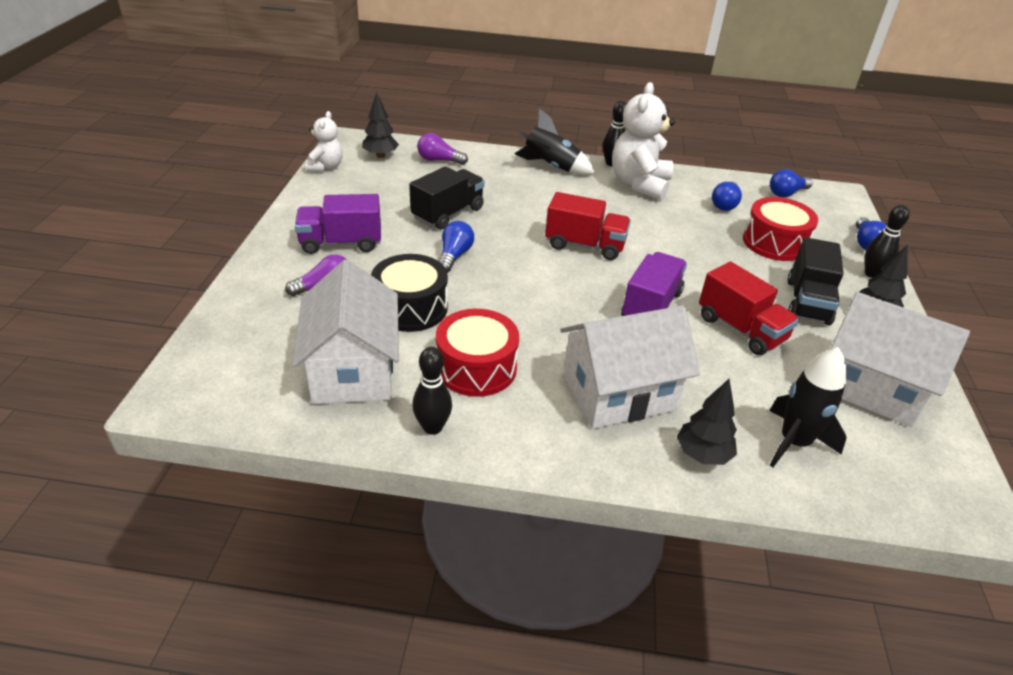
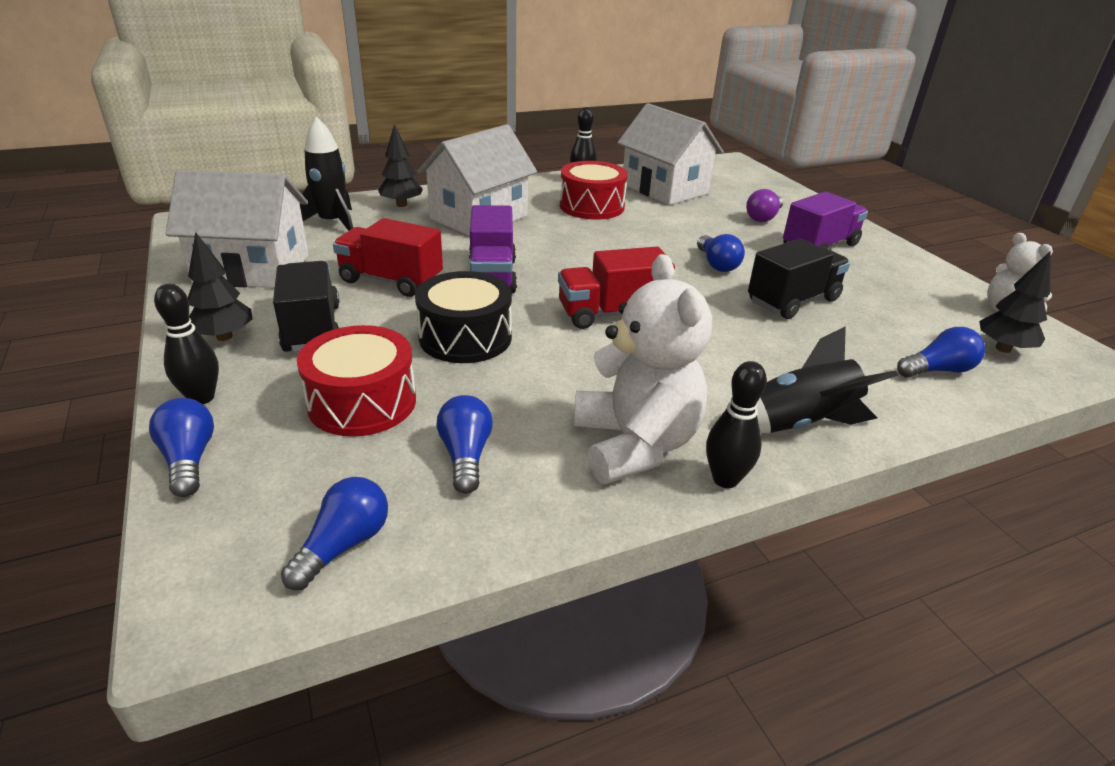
camera: 150 degrees right, 5 degrees down
(410, 308) = (686, 223): black drum -> black drum (465, 337)
(439, 160) = (938, 370): purple light bulb -> blue light bulb
(448, 213) = (792, 301): black truck -> black truck turned 135 degrees counterclockwise

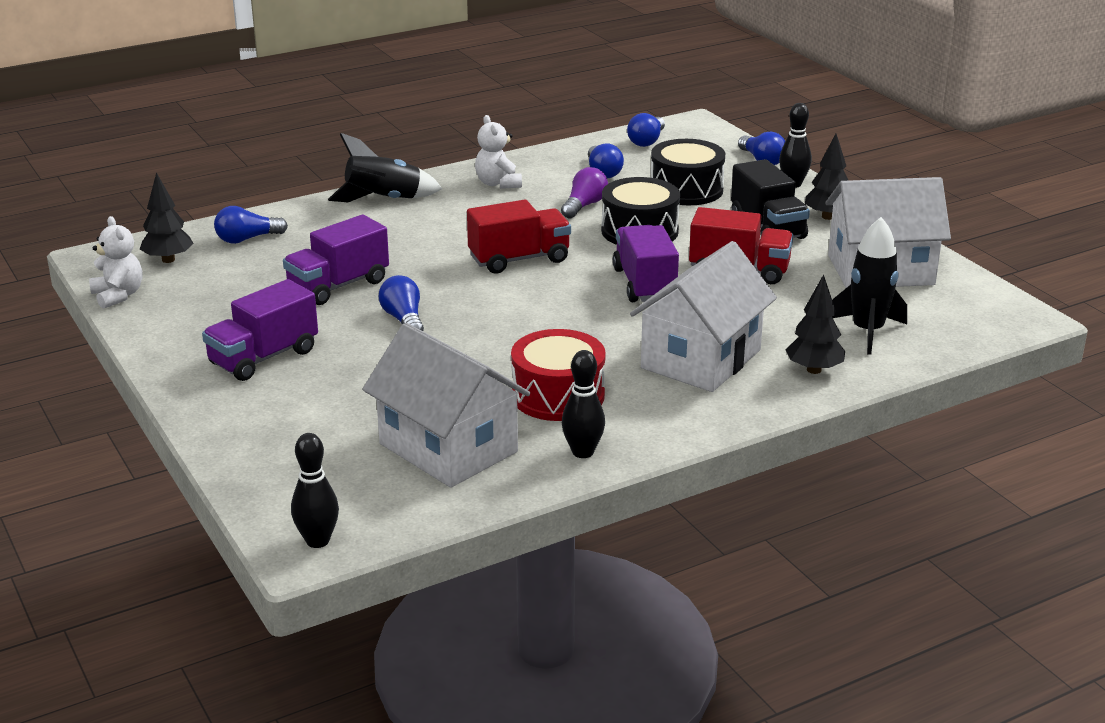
camera: 175 degrees right, 5 degrees down
(362, 402) = (686, 189): red drum -> black drum
(635, 444) = (498, 183): white teddy bear -> white teddy bear, size x0.57
(725, 479) = (443, 174): black bowling pin -> black bowling pin (317, 541)
(763, 217) = (313, 401): purple light bulb -> purple light bulb (584, 205)
(792, 301) = (338, 286): black truck -> purple truck

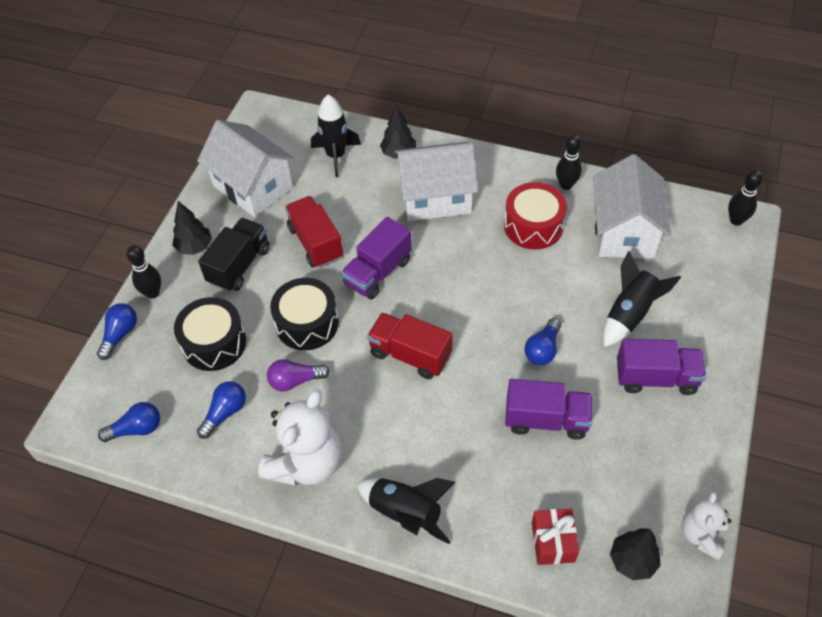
camera: 130 degrees left, 25 degrees up
(247, 239) = (553, 542): blue light bulb -> red gift
(348, 386) = (629, 314): none -> black rocket
(498, 183) = (306, 463): white teddy bear -> white teddy bear, size x1.77

